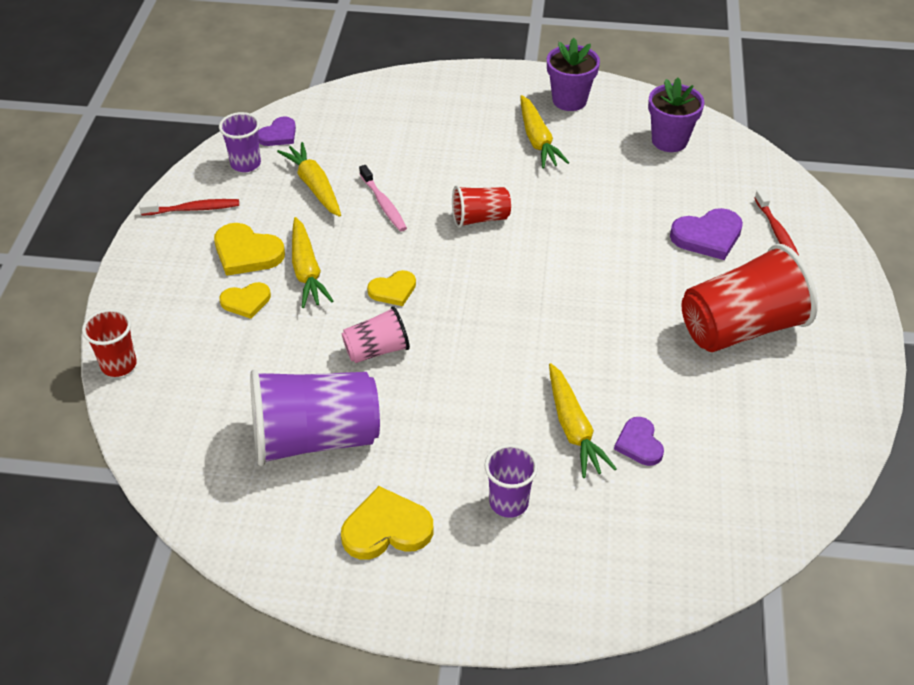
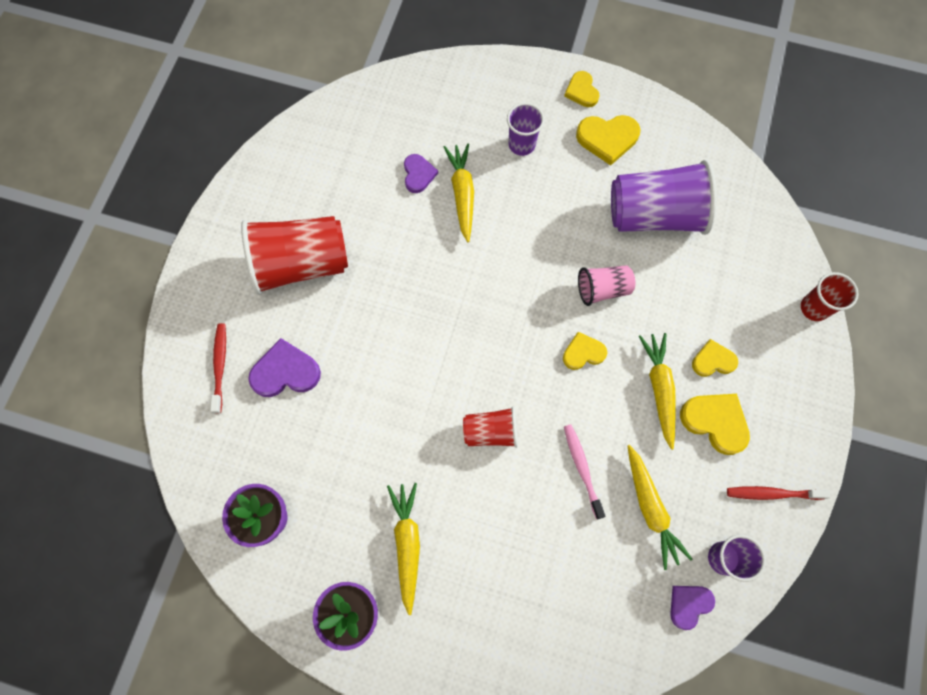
camera: 170 degrees left, 25 degrees up
(433, 595) = (581, 91): none -> yellow heart

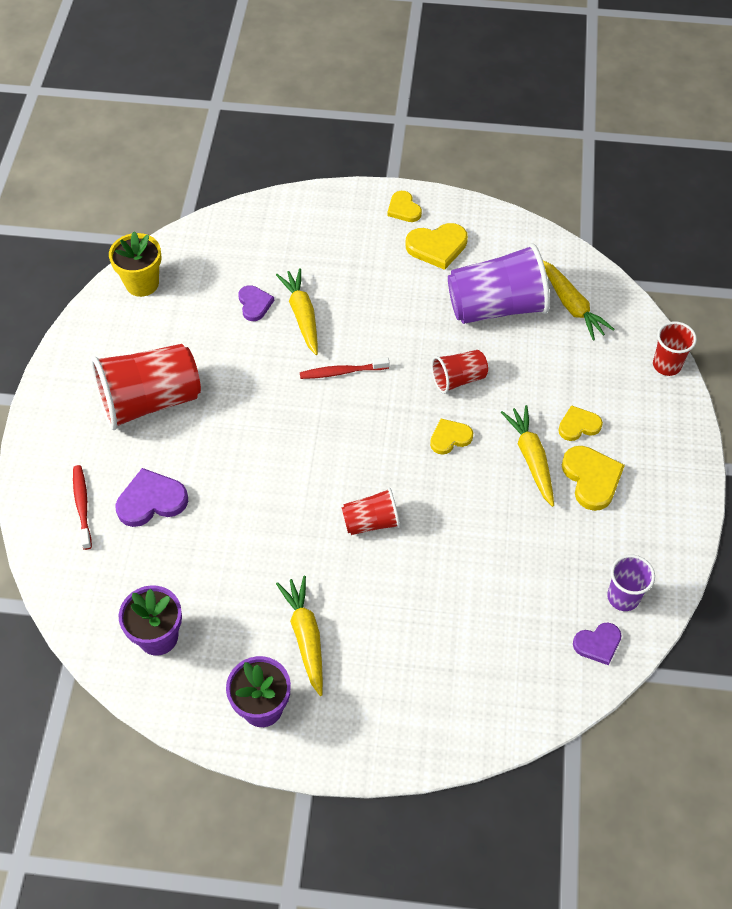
camera: 10 degrees left, 15 degrees down
(314, 135) = (142, 283): none -> yellow flower pot
(521, 144) = (353, 263): purple cup -> none
(582, 469) = (469, 540): pink toothbrush -> none
(602, 289) = (458, 379): pink cup -> red cup
(650, 508) = (543, 565): yellow carrot -> yellow carrot (572, 306)
(689, 604) = (598, 644): purple heart -> purple heart turned 150 degrees counterclockwise
(715, 422) = (591, 478): yellow heart -> yellow heart turned 45 degrees clockwise
(772, 493) = (659, 533): red toothbrush -> red toothbrush (342, 372)

